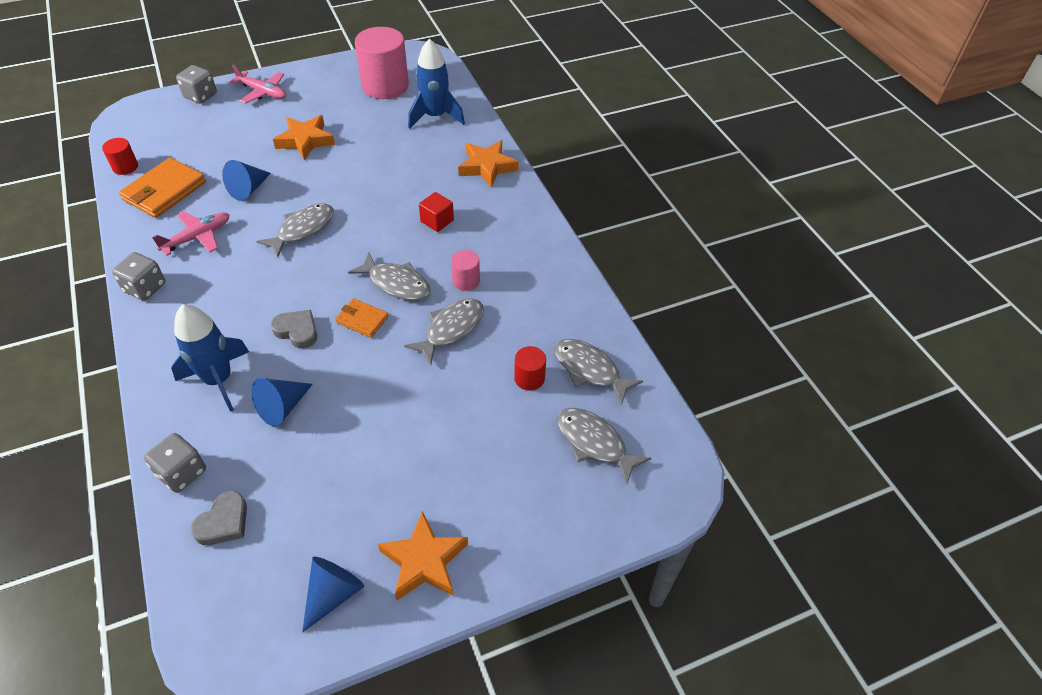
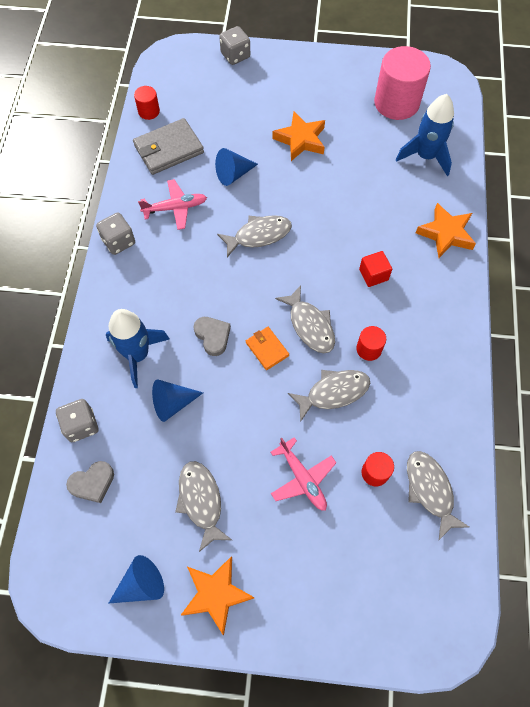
camera: 30 degrees right, 15 degrees up
(164, 191) = (168, 149): orange wallet -> grey wallet
(262, 92) = (287, 70): pink plane -> pink plane (302, 478)
(466, 281) = (369, 349): pink cylinder -> red cylinder
(594, 443) = (397, 562): grey fish -> grey fish (201, 501)

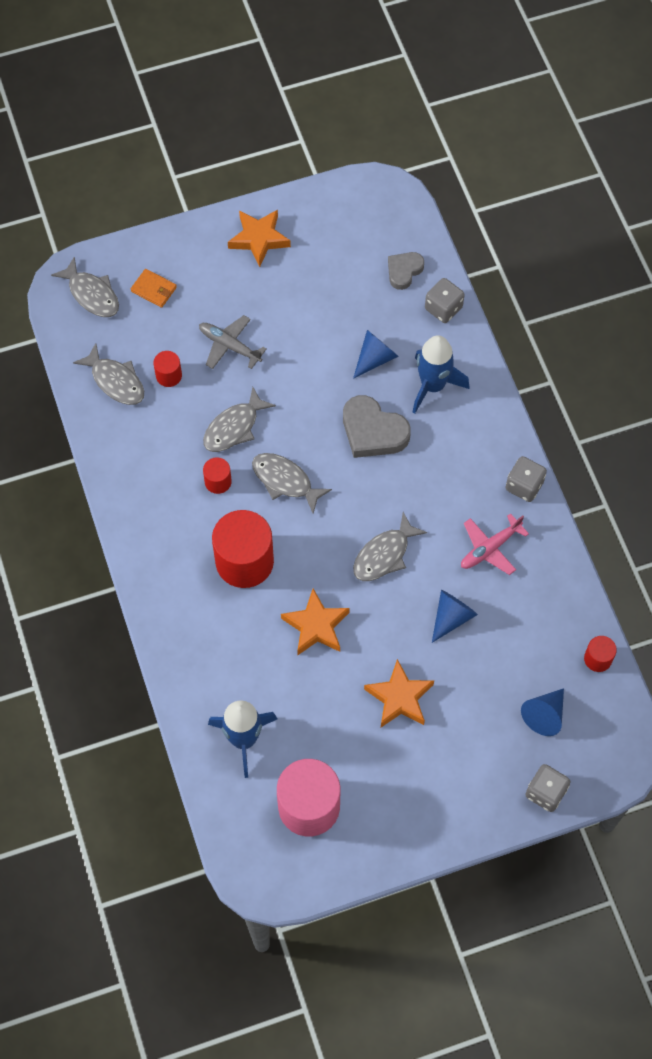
camera: 155 degrees right, 0 degrees up
(141, 584) = (320, 222): blue cone -> blue cone (544, 715)
(168, 149) = (542, 617): grey wallet -> none
(201, 501) = (306, 295): grey fish -> grey fish (91, 294)
(213, 336) = (373, 431): grey heart -> grey heart, size x1.65
(267, 349) = (315, 441): orange wallet -> orange wallet (154, 289)
(302, 478) = (230, 346): pink plane -> grey plane
(373, 275) = (244, 561): red cube -> red cylinder
(446, 233) = (185, 643): orange star -> orange star (316, 626)

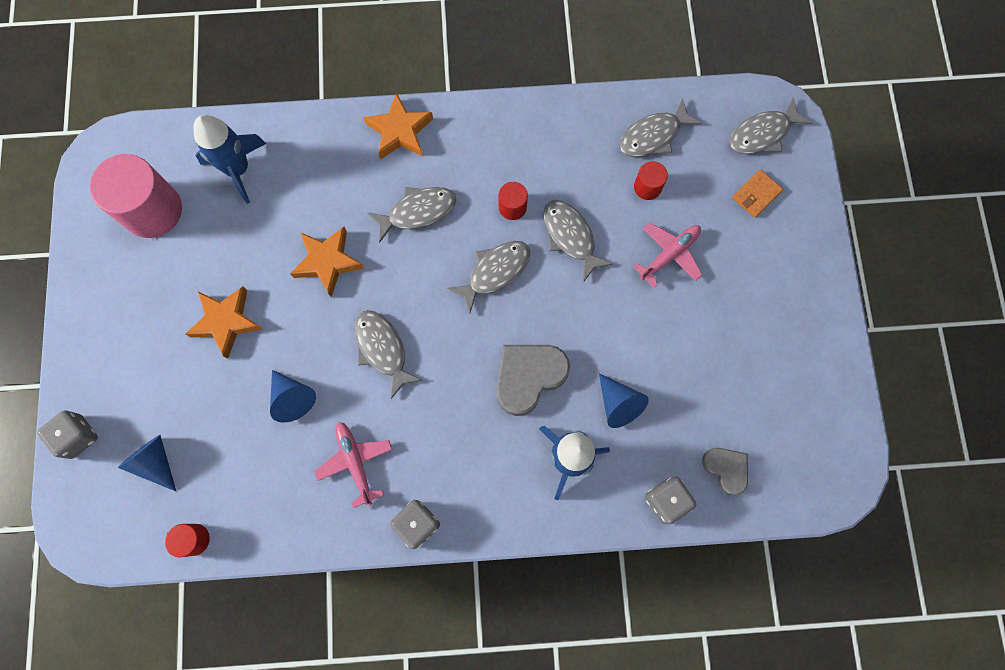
camera: 105 degrees right, 10 degrees up
(230, 346) = (669, 255): grey plane -> pink plane
(244, 561) = (417, 212): red cylinder -> grey fish
(259, 239) = (801, 318): orange star -> orange star (400, 131)

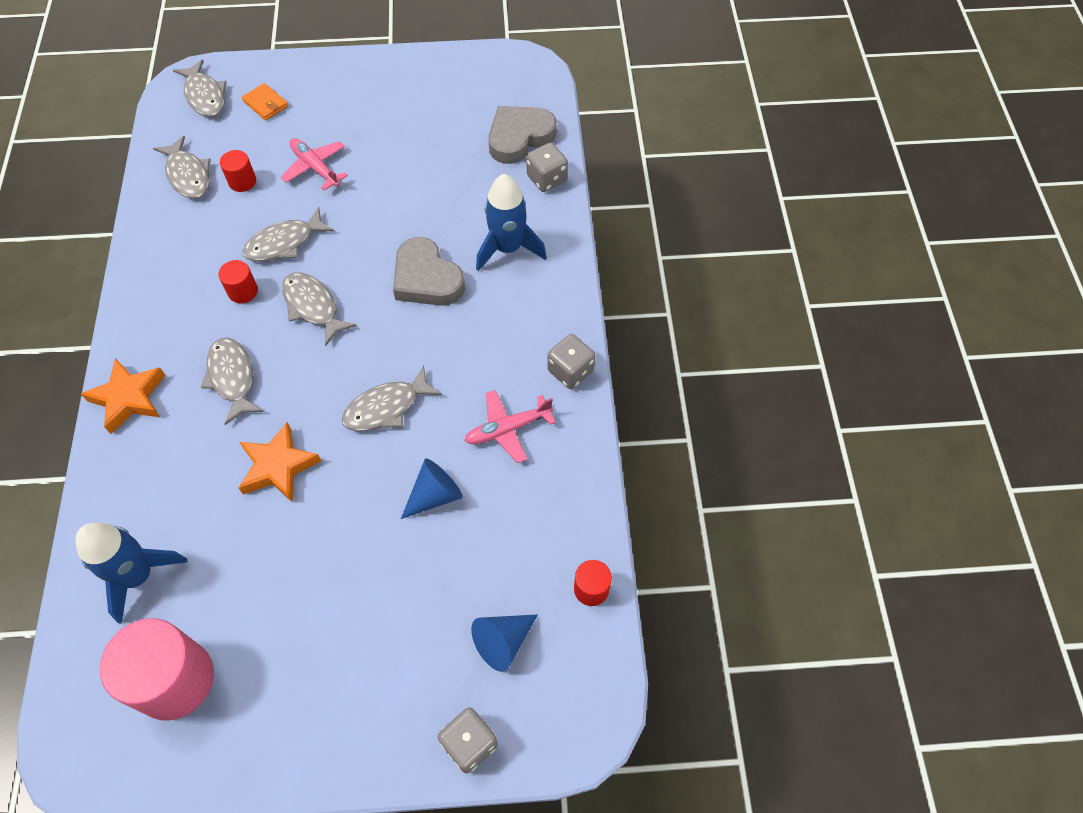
camera: 90 degrees left, 15 degrees down
(226, 322) = (337, 574): orange star -> none
(618, 404) = (457, 210): blue cone -> none
(726, 469) = (519, 137): grey heart -> grey heart, size x1.65

